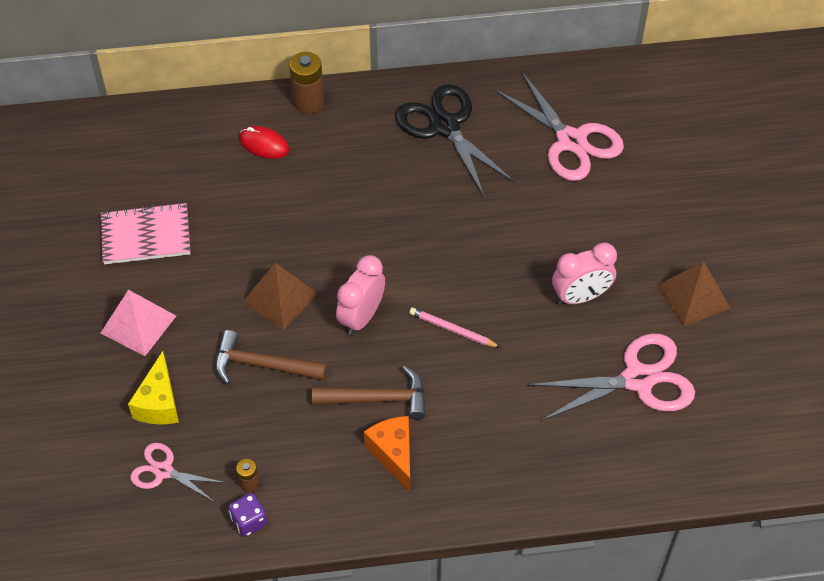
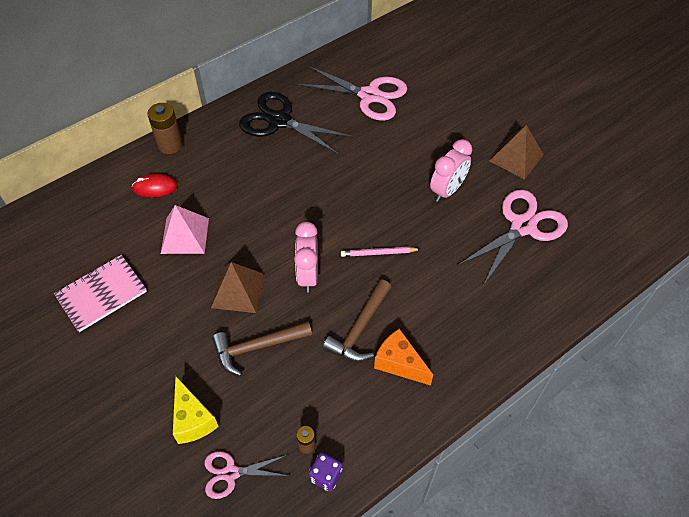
camera: 30 degrees left, 0 degrees up
(138, 324) = (137, 365): pink pyramid -> pink pyramid (185, 235)
(377, 399) = (360, 328): brown hammer -> brown hammer turned 150 degrees clockwise

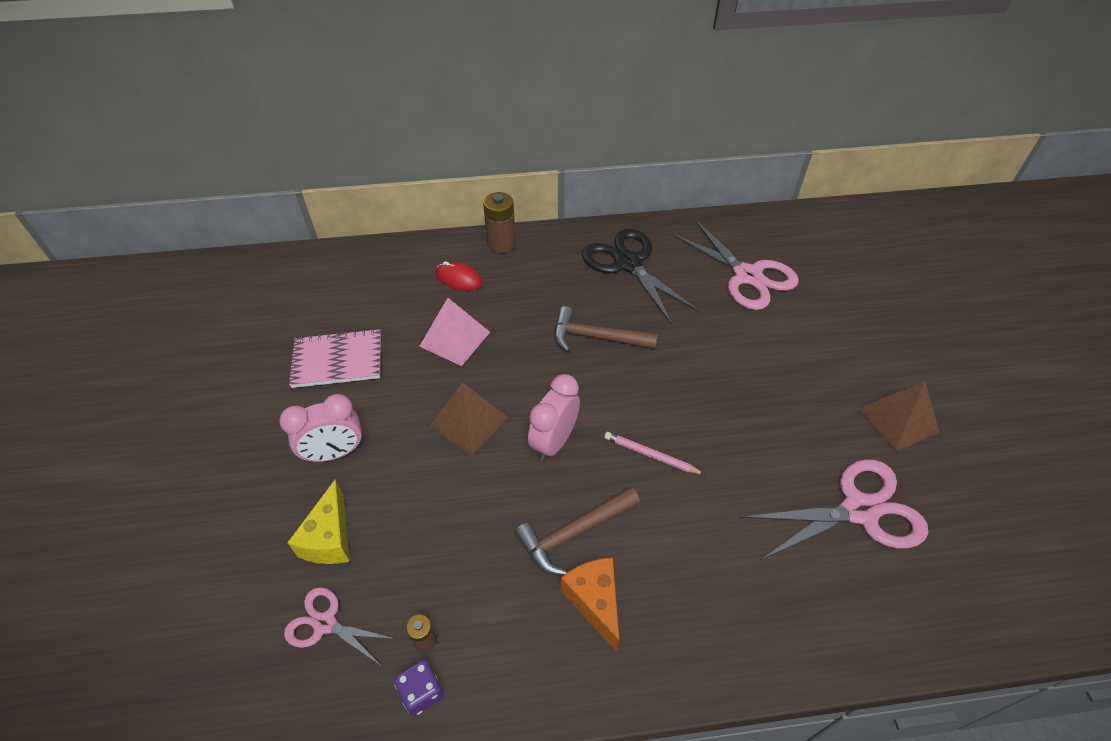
camera: 30 degrees right, 5 degrees down
(257, 347) = (447, 494): brown hammer -> brown hammer (596, 337)
(447, 190) = (781, 420): pink clock -> pink clock (335, 453)

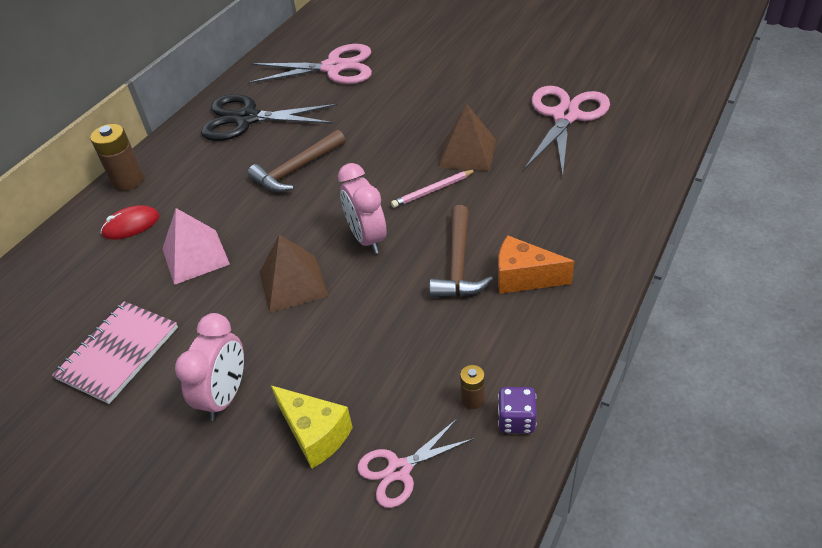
camera: 50 degrees left, 5 degrees down
(897, 420) = (518, 67): brown pyramid -> brown pyramid (467, 153)

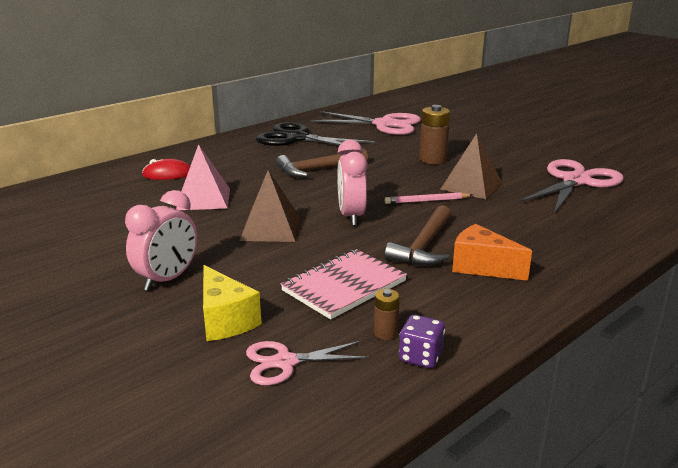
camera: 15 degrees right, 20 degrees down
(118, 353) = (104, 237): pink notebook -> pink notebook (344, 286)
(128, 181) = (183, 152): brown battery -> brown battery (432, 159)

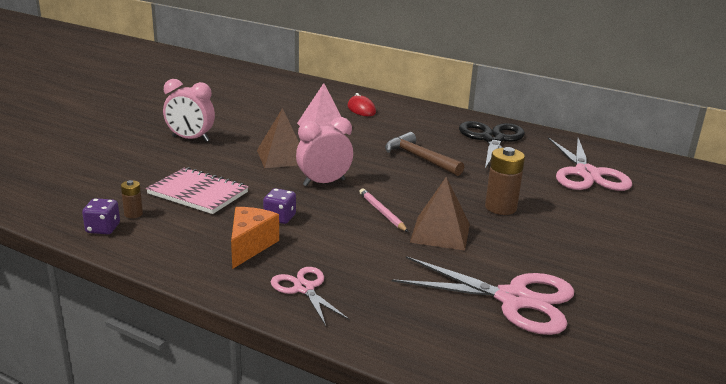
camera: 70 degrees right, 0 degrees up
(225, 320) = (142, 163): yellow cheese -> none
(285, 362) = (95, 186): pink scissors -> pink scissors (304, 288)
(424, 246) = (280, 218): brown hammer -> purple dice

